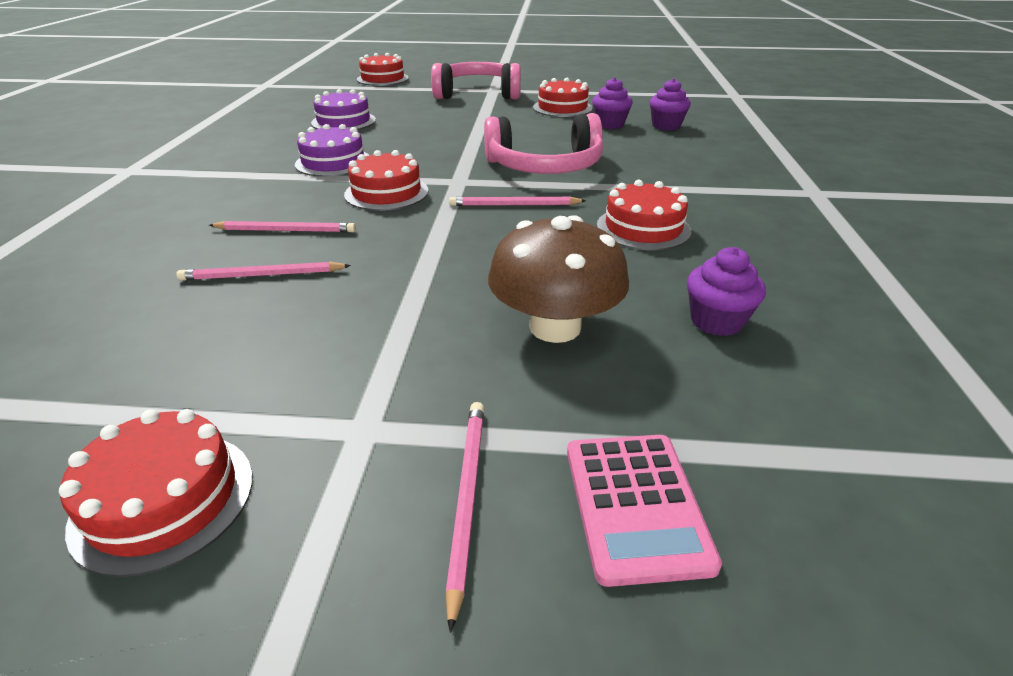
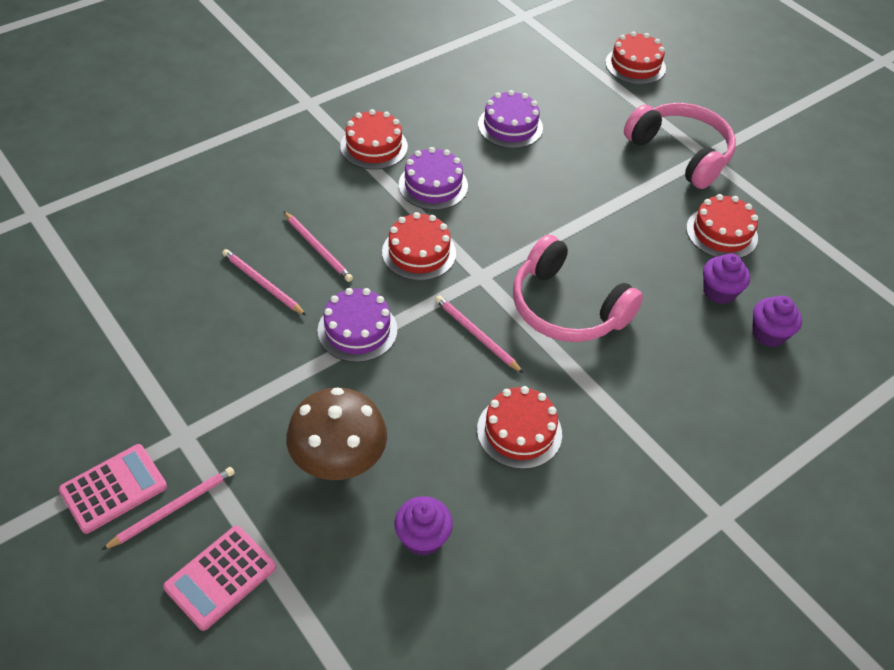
camera: 45 degrees right, 15 degrees up
(164, 499) = (90, 403): red cake -> red cake (374, 146)
(349, 553) = (113, 488): none -> pink calculator
(415, 251) = (357, 330): none -> purple cake

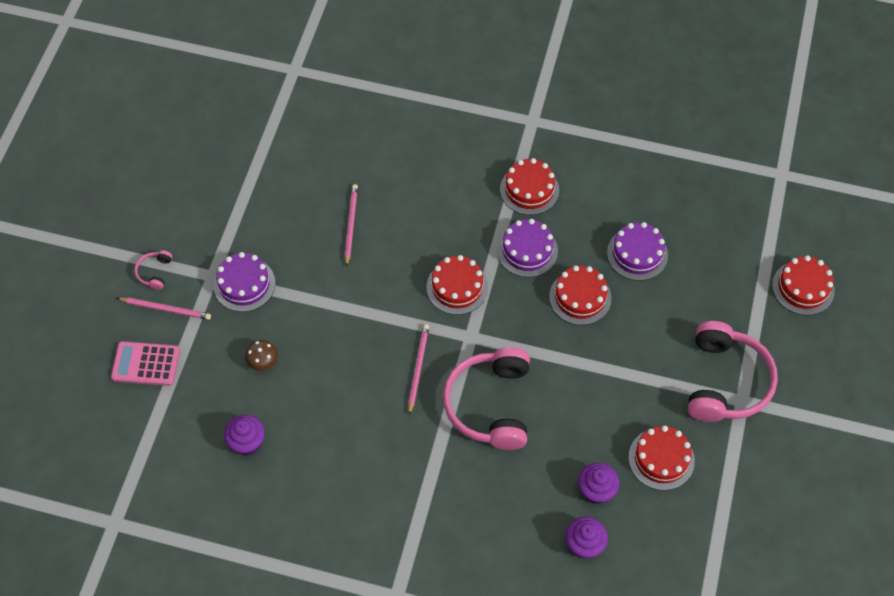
camera: 55 degrees right, 10 degrees up
(113, 488) = (155, 272): pink calculator -> pink headphones
(318, 248) = (406, 230): pink pencil -> none
(338, 458) = (263, 362): brown mushroom -> brown mushroom, size x0.46
(357, 330) = (362, 301): purple cake -> purple cake (244, 284)
(519, 431) = (363, 443): red cake -> red cake (580, 297)

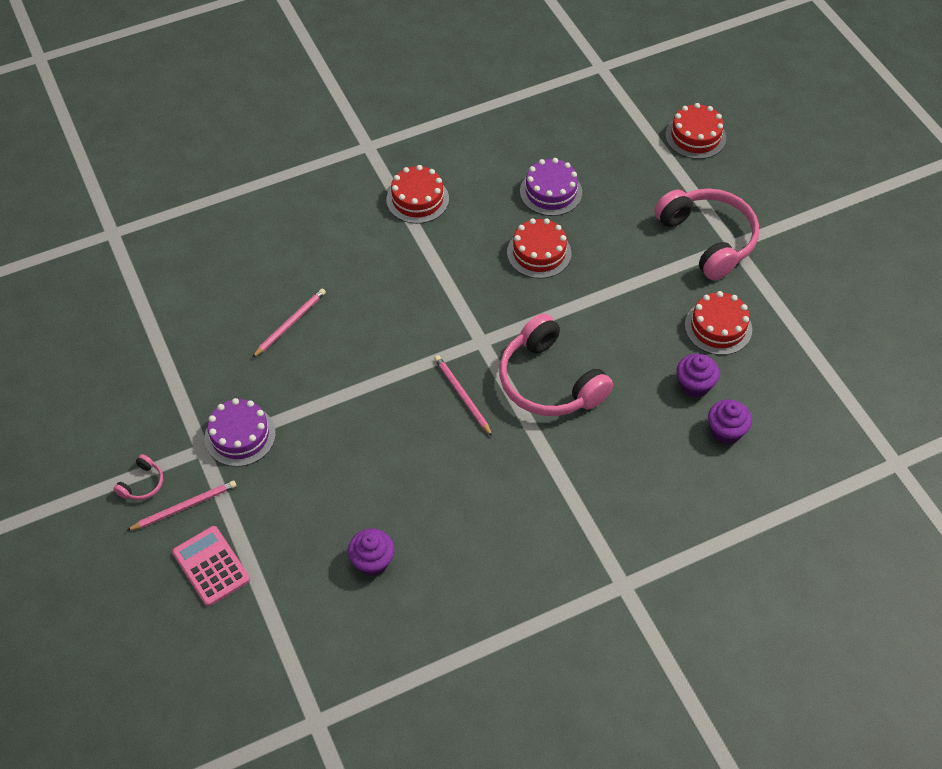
camera: 40 degrees left, 5 degrees down
(146, 364) = (211, 566): pink calculator -> pink calculator turned 90 degrees clockwise
(155, 272) = (142, 484): pink headphones -> pink headphones turned 120 degrees counterclockwise
(263, 362) = (321, 486): brown mushroom -> none
(351, 224) = (290, 323): pink pencil -> pink pencil turned 75 degrees clockwise
(457, 287) = (432, 311): red cake -> none
(527, 250) = (462, 246): purple cake -> none

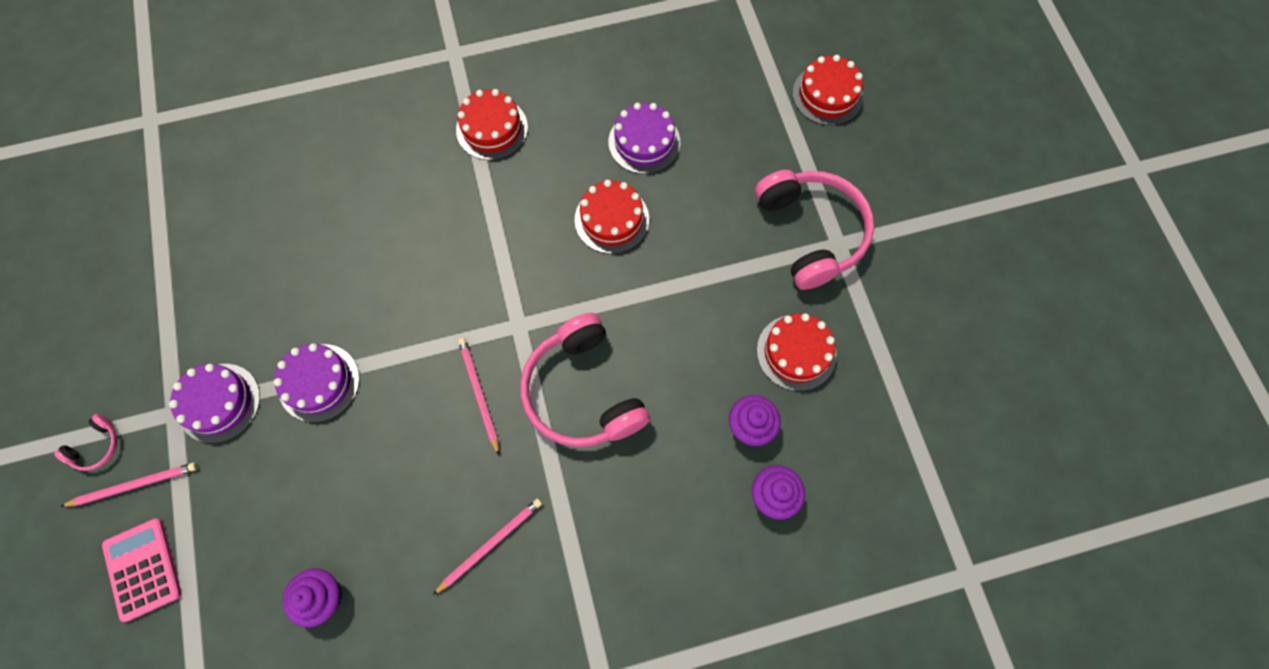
camera: 10 degrees right, 15 degrees up
(290, 323) = (311, 266): pink pencil -> pink pencil (490, 544)
(322, 408) = (319, 382): none -> purple cake

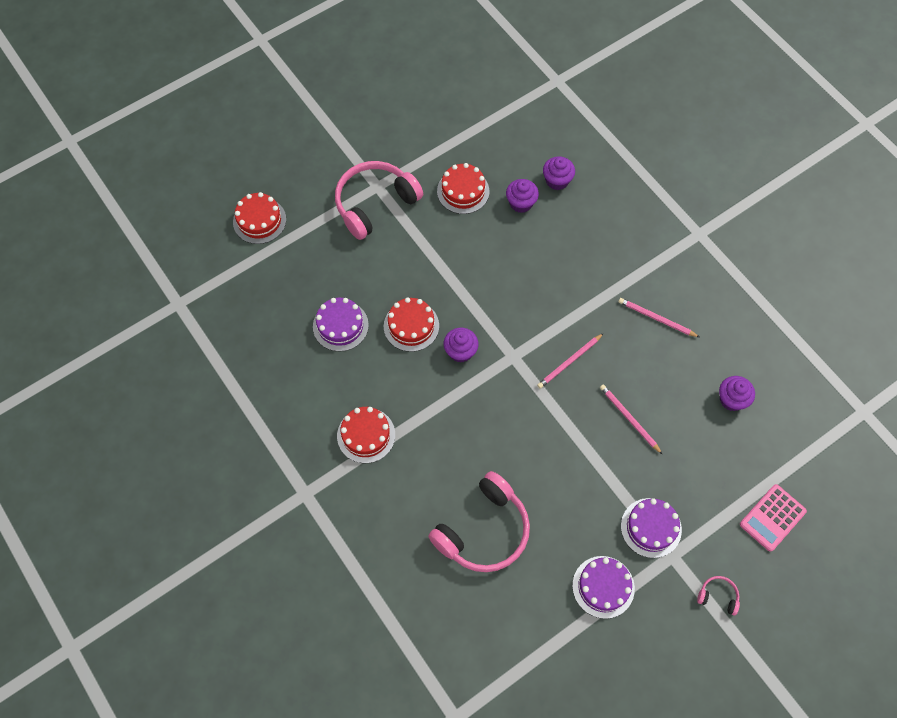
camera: 110 degrees left, 5 degrees down
(134, 485) = (728, 554): pink pencil -> pink pencil (629, 418)
(319, 382) = (607, 467): purple cake -> purple cake (603, 587)
(552, 265) = (460, 351): none -> purple cupcake
(583, 391) = (540, 301): pink headphones -> pink headphones (483, 530)

